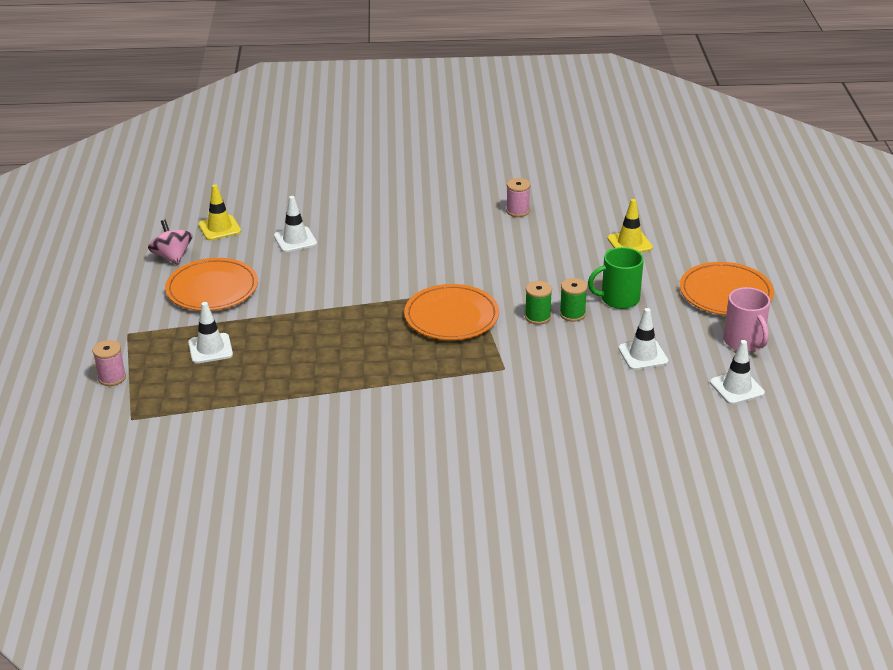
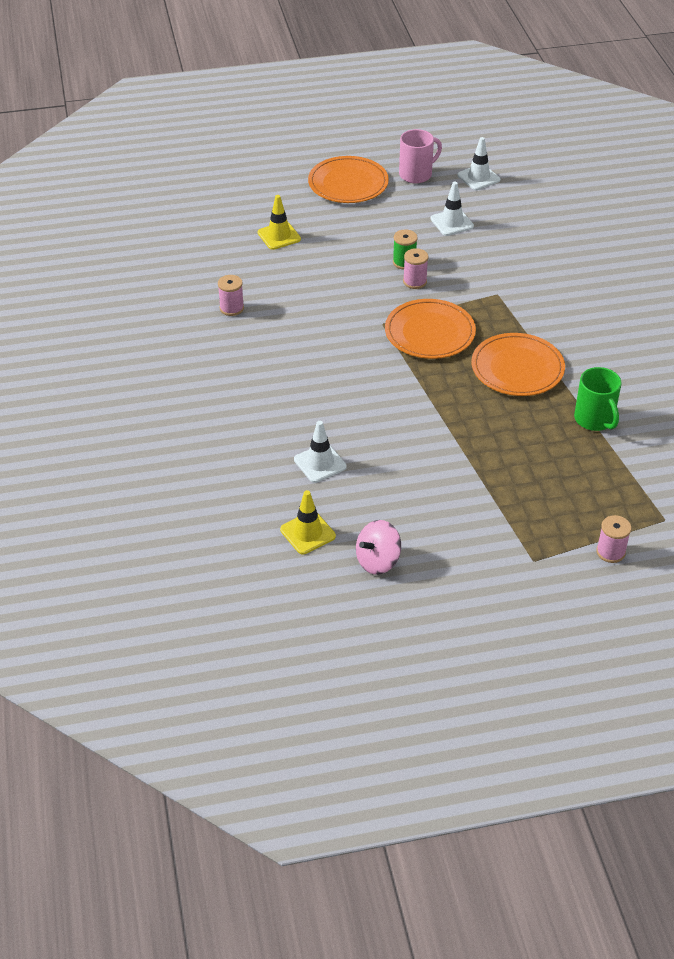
camera: 100 degrees left, 10 degrees up
(210, 349) = (536, 488): white traffic cone -> none
(212, 288) = (432, 511): orange plate -> orange plate (517, 368)
(537, 317) = (414, 281): green spool -> pink spool
(618, 299) = (373, 238): green mug -> green mug (594, 419)

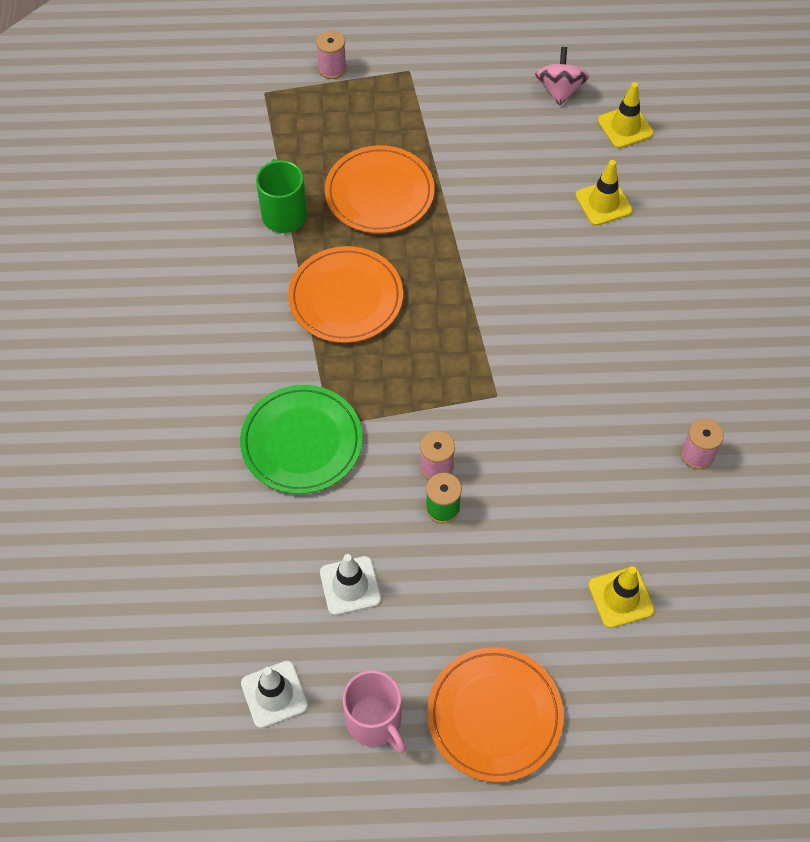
camera: 170 degrees left, 15 degrees up
(320, 463) = (603, 203): white traffic cone -> yellow traffic cone
(377, 561) = (559, 90): pink spinning top -> pink spinning top turned 60 degrees counterclockwise
(416, 174) = (375, 721): pink mug -> pink mug turned 105 degrees counterclockwise
(429, 332) = (438, 370): orange plate -> orange plate (379, 193)
(513, 283) = (301, 442): none -> green plate

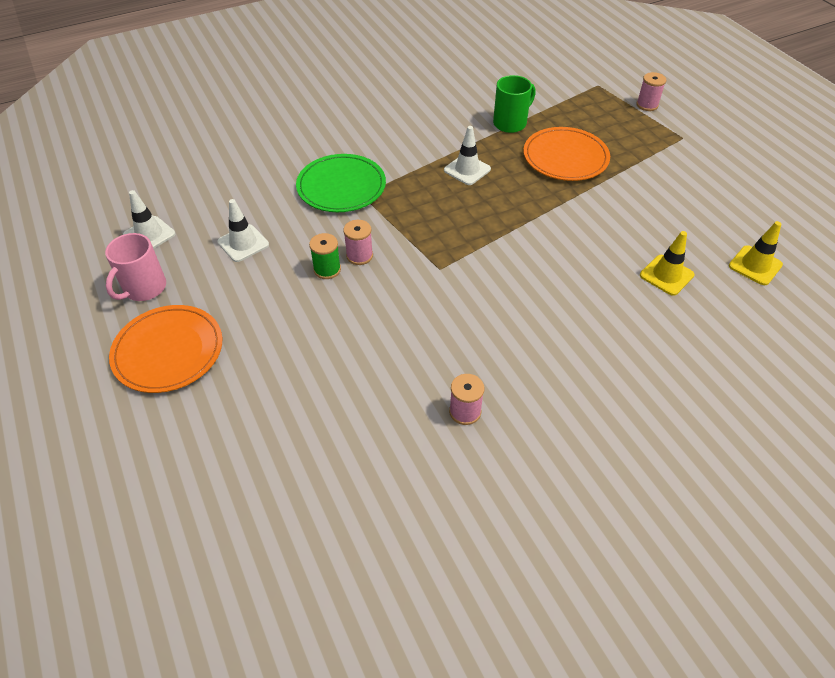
camera: 65 degrees right, 10 degrees down
(346, 298) = (467, 170): orange plate -> white traffic cone
(559, 90) = (750, 217): pink spinning top -> none
(621, 597) = (300, 399): yellow traffic cone -> none

